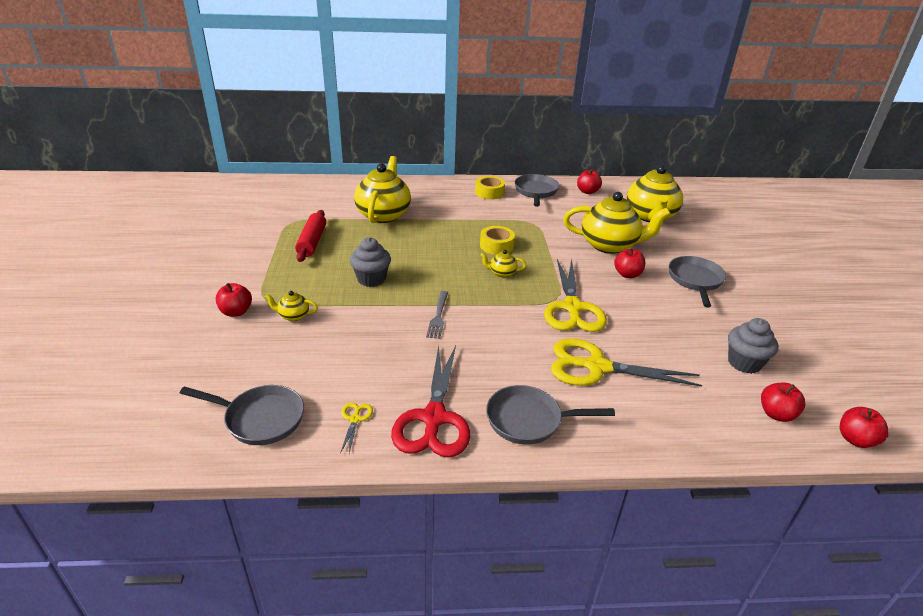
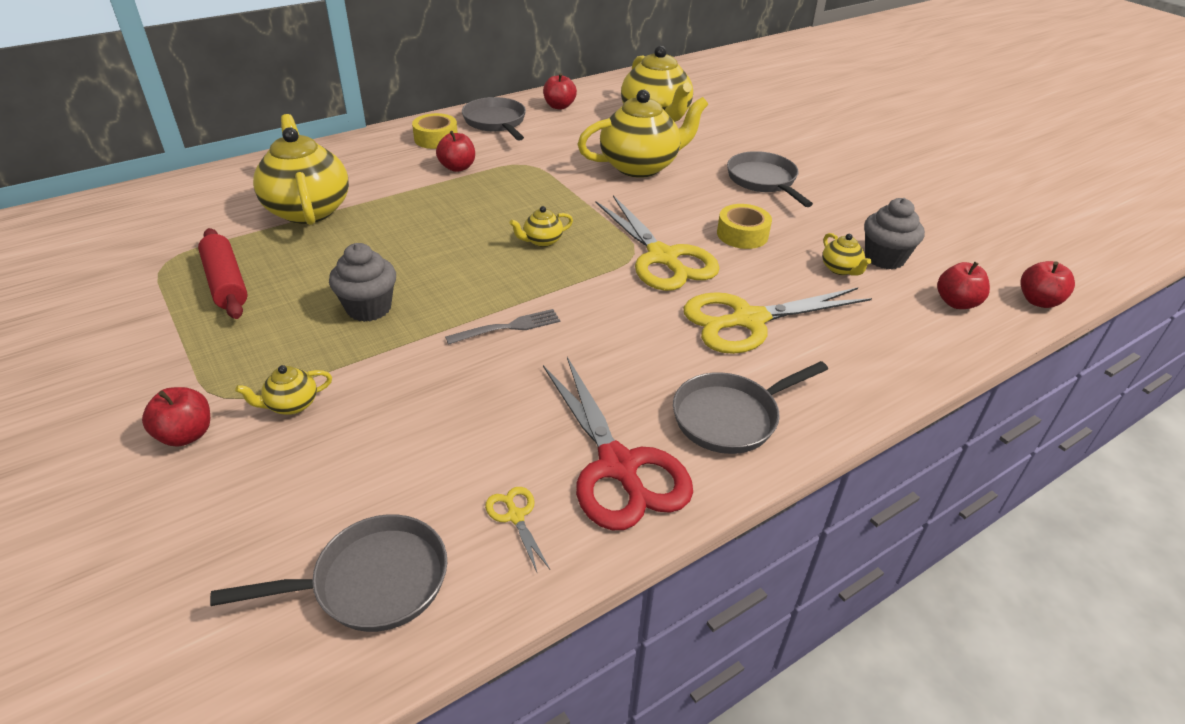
camera: 30 degrees left, 5 degrees up
(438, 316) = (508, 327): grey fork -> grey fork turned 90 degrees counterclockwise
(496, 245) = (505, 207): yellow tape -> yellow tape (742, 234)
(627, 274) = (688, 196): red apple -> red apple (457, 167)
(699, 358) = (840, 269): none -> yellow teapot

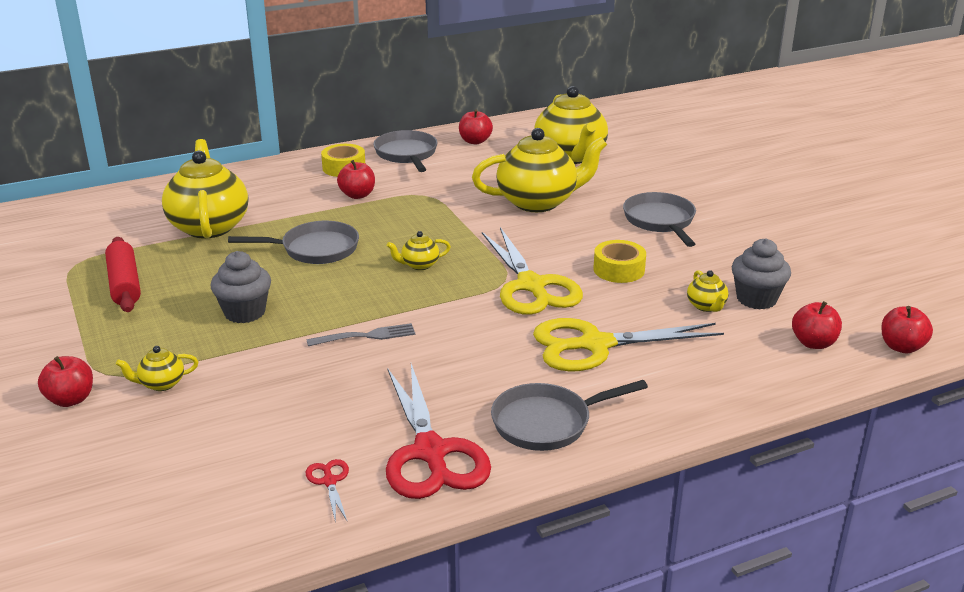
camera: 10 degrees right, 10 degrees down
(372, 582) = (199, 516): grey pan -> grey pan (315, 249)
(515, 516) = (329, 481): yellow scissors -> red scissors

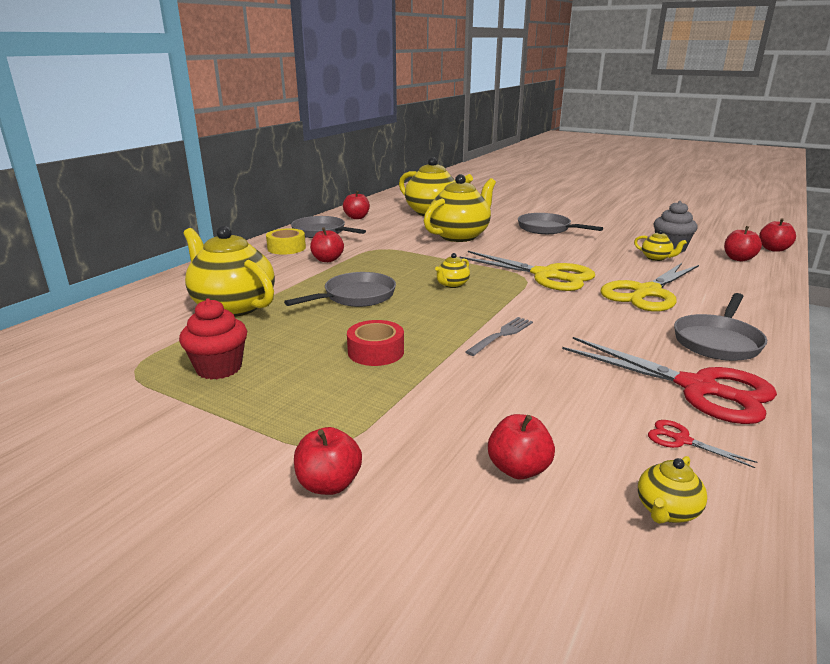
camera: 35 degrees left, 5 degrees down
(124, 284) = (219, 368): red rolling pin -> red cupcake
(161, 384) = (400, 430): yellow teapot -> yellow teapot (666, 511)
(186, 444) = (518, 469): none -> red apple
(244, 312) = (376, 352): grey cupcake -> red tape
(619, 269) = (575, 254): yellow tape -> none

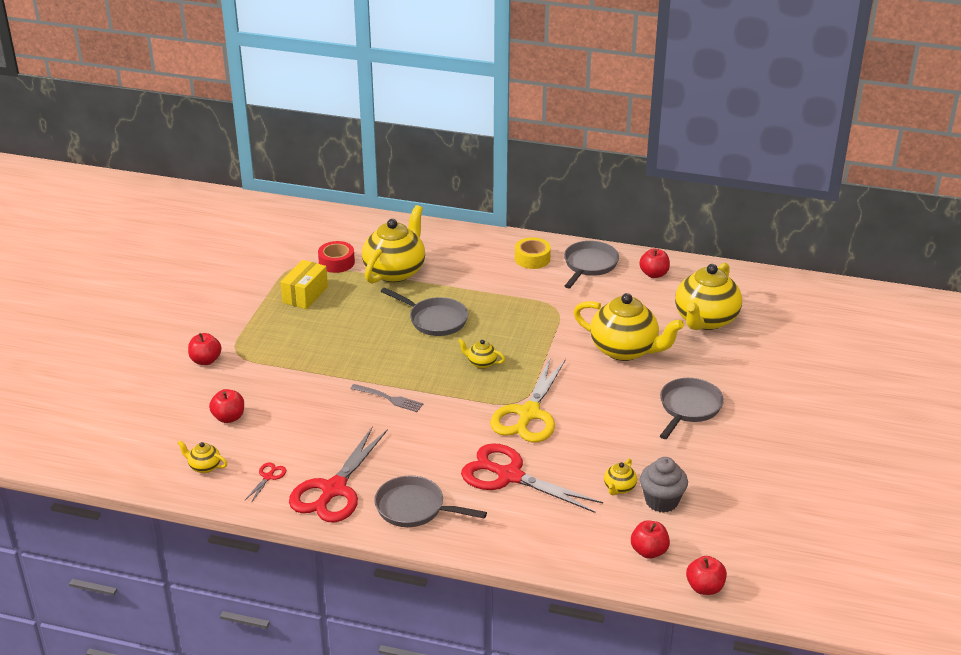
camera: 75 degrees right, 10 degrees up
(219, 368) = (305, 295): red cupcake -> yellow box
(327, 260) = (512, 287): red apple -> none
(376, 352) = (344, 347): red tape -> red tape (336, 262)
(647, 293) = (509, 476): yellow scissors -> red scissors

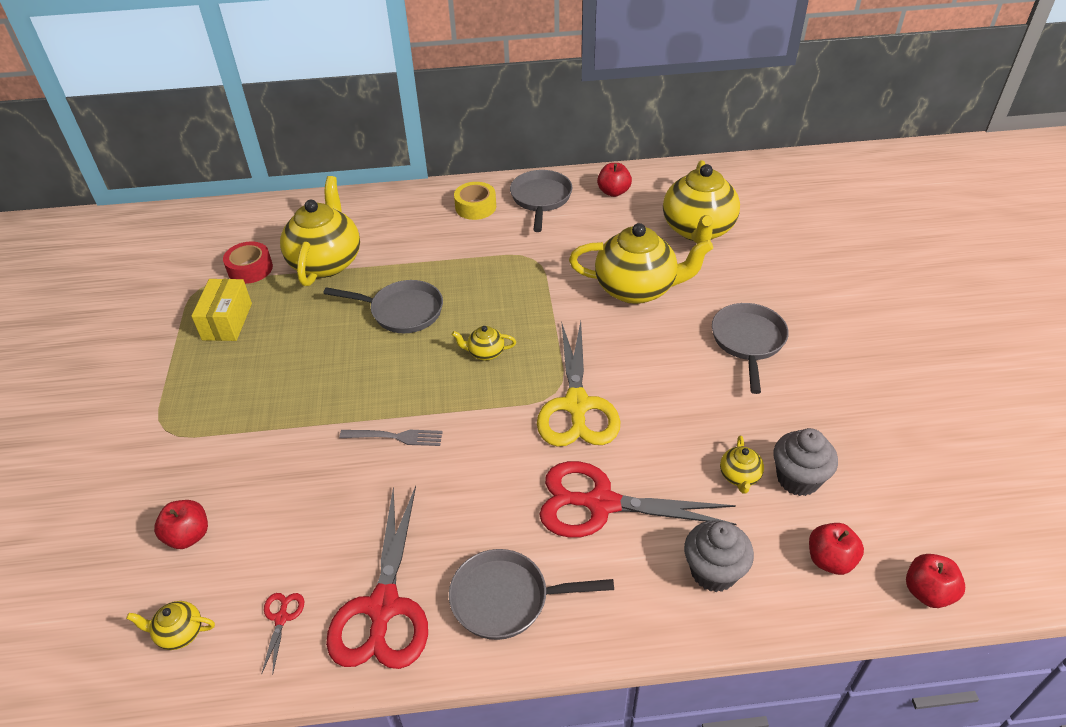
camera: 20 degrees left, 10 degrees up
(205, 360) = (125, 454): red apple -> none
(562, 534) = (713, 572): none -> grey cupcake

